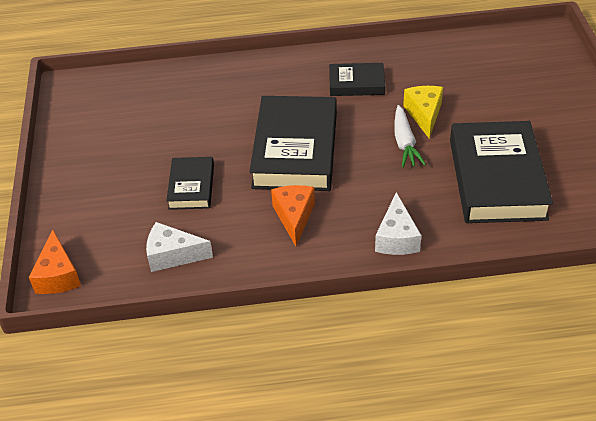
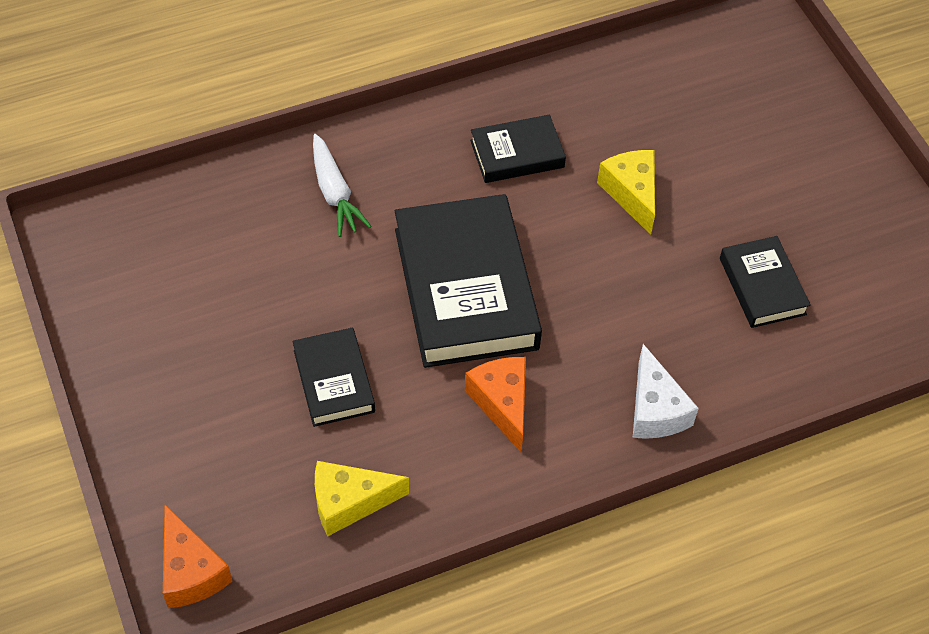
camera: 20 degrees left, 10 degrees up
(173, 255) = (349, 502): white cheese -> yellow cheese
(404, 143) = (618, 248): white carrot -> white carrot (335, 193)
(496, 179) = (762, 286): black book -> black book, size x0.52

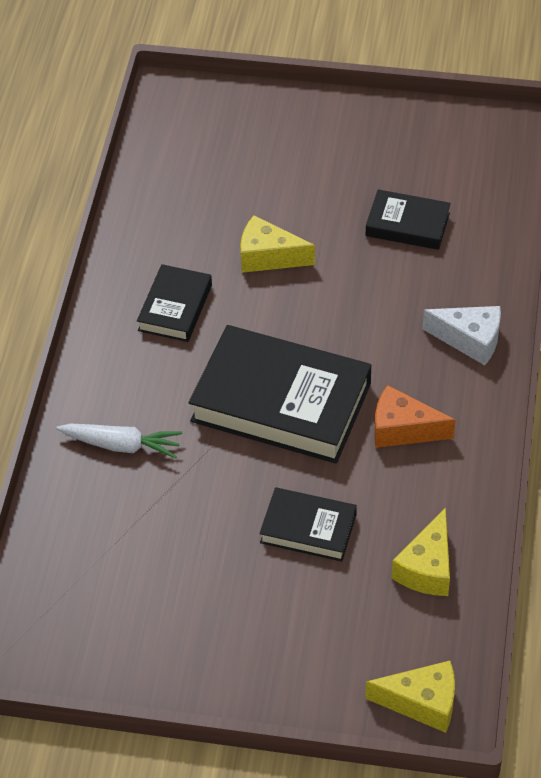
camera: 55 degrees left, 5 degrees down
(191, 571) = (422, 702): orange cheese -> yellow cheese

